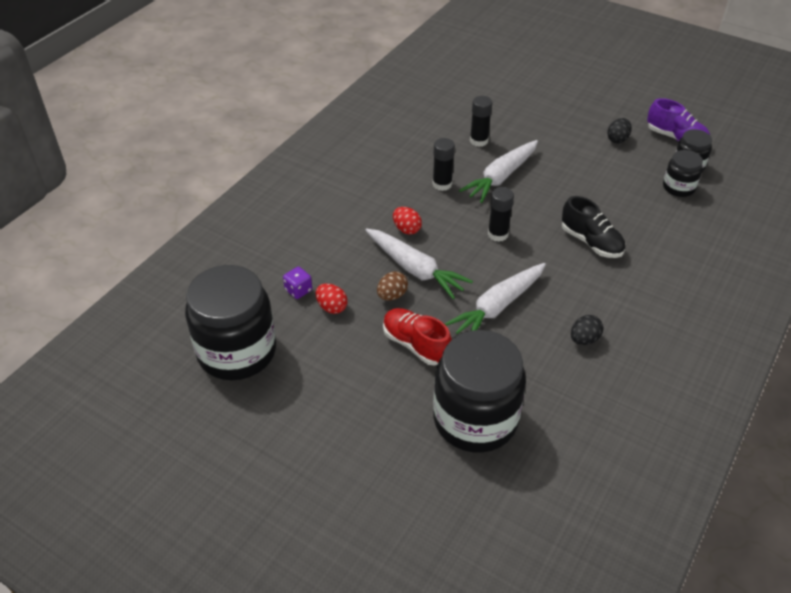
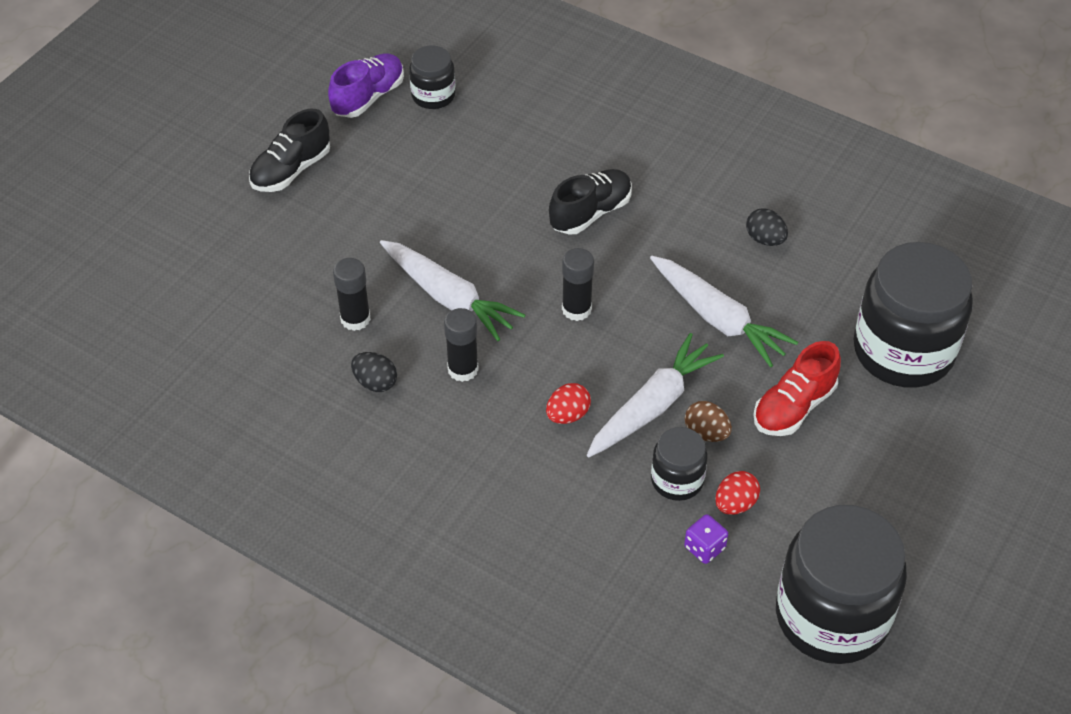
camera: 90 degrees left, 5 degrees up
(598, 111) = (291, 170): none -> black shoe
(617, 139) = (365, 158): black egg -> black egg (375, 382)
(678, 187) = (478, 112): black jar -> black jar (677, 480)

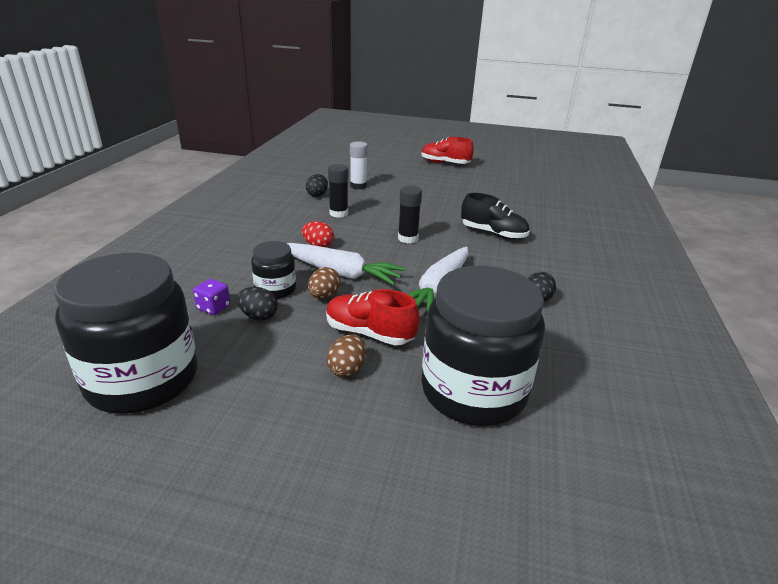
camera: 70 degrees right, 20 degrees down
(291, 170) = (445, 163): black shoe -> red shoe
(355, 319) = (358, 186): black glue stick -> white glue stick
(368, 97) = (513, 171): purple shoe -> none
(433, 95) = (534, 184): black jar -> none
(448, 297) = (389, 204): white carrot -> none
(735, 504) = (258, 316): red egg -> black egg
(851, 439) = (347, 369): none -> brown egg

